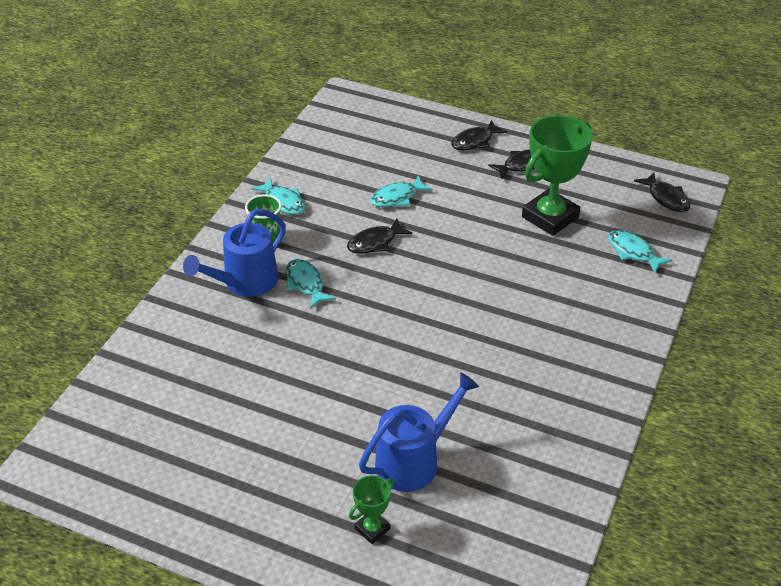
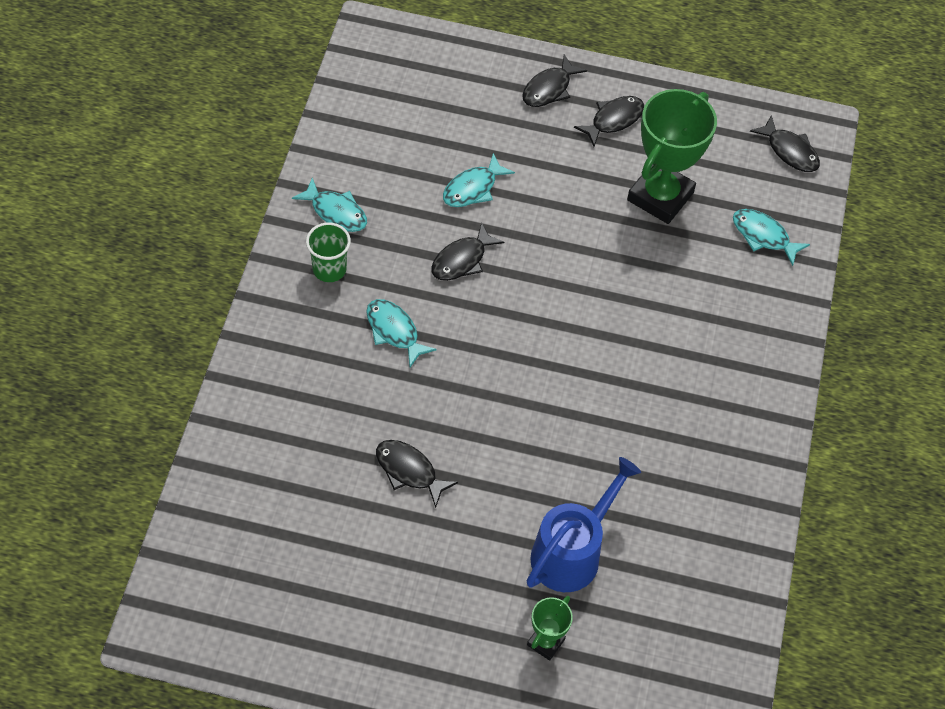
camera: 15 degrees left, 15 degrees up
(245, 282) = (321, 338): blue watering can -> none
(288, 382) = (409, 471): none -> black fish

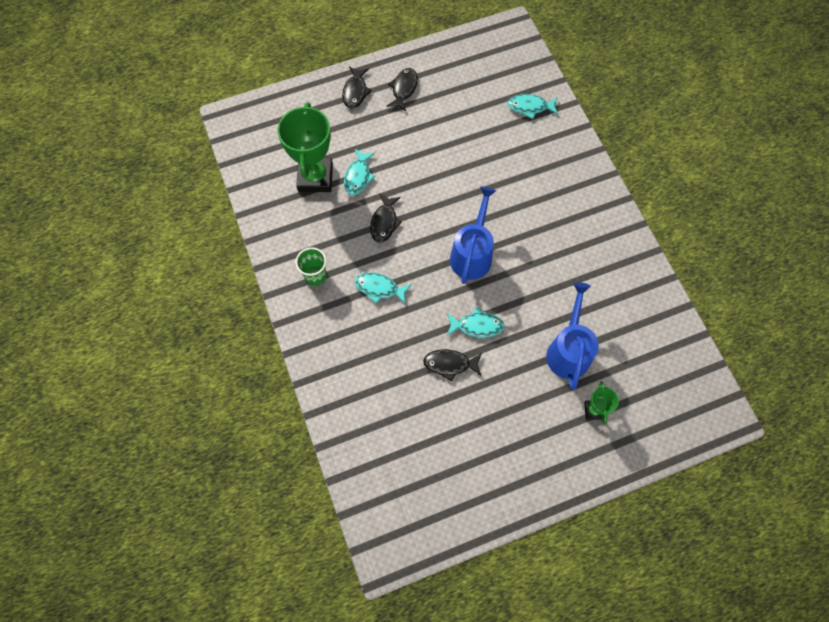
camera: 30 degrees left, 10 degrees up
(336, 212) = (292, 239): turquoise fish -> turquoise fish (477, 326)
(541, 363) = (472, 254): none -> blue watering can
(660, 196) = (461, 118): green trophy -> green trophy (315, 177)
(789, 151) = (507, 51): black fish -> none

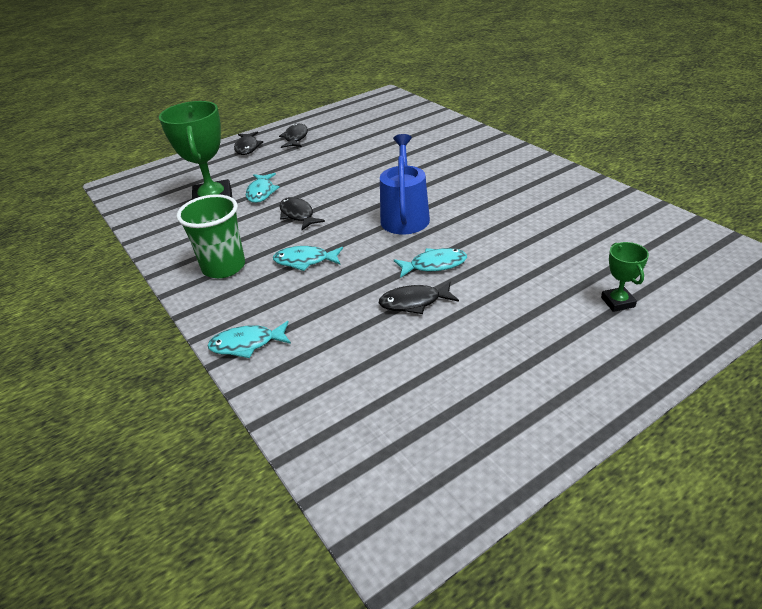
camera: 10 degrees left, 30 degrees down
(315, 275) = (224, 267): green cup -> green cup, size x1.54
(384, 222) = (298, 215): black fish -> black fish turned 150 degrees clockwise
(530, 107) = (422, 125): turquoise fish -> turquoise fish (247, 344)
(568, 351) = (554, 261): blue watering can -> none

